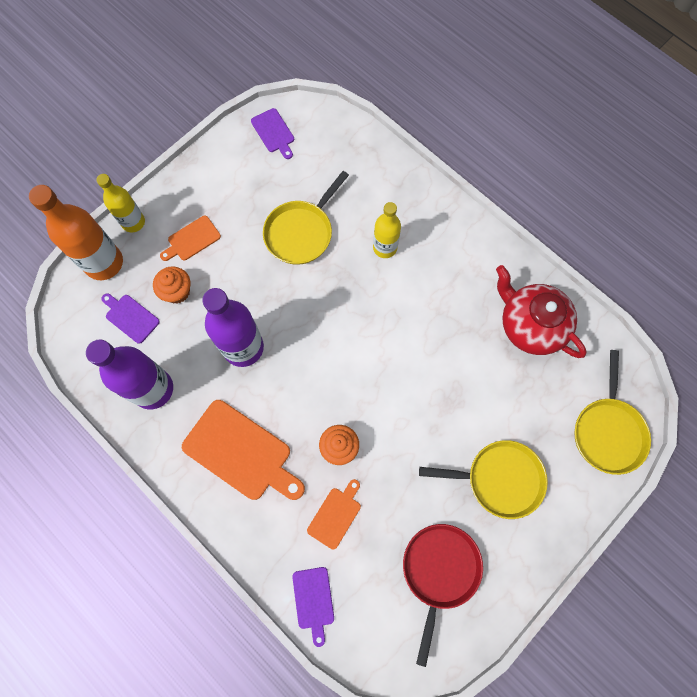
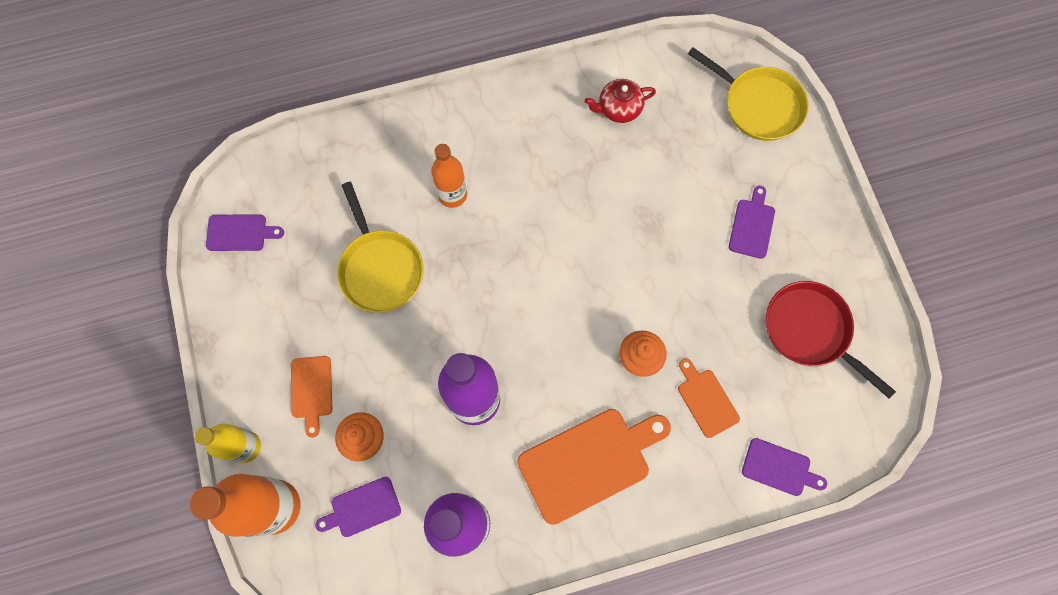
camera: 60 degrees left, 0 degrees up
(385, 248) = (452, 195): yellow bottle -> orange bottle
(499, 479) = (752, 225): yellow pan -> purple cutting board
(530, 325) = (618, 109): red teapot -> red teapot, size x0.57

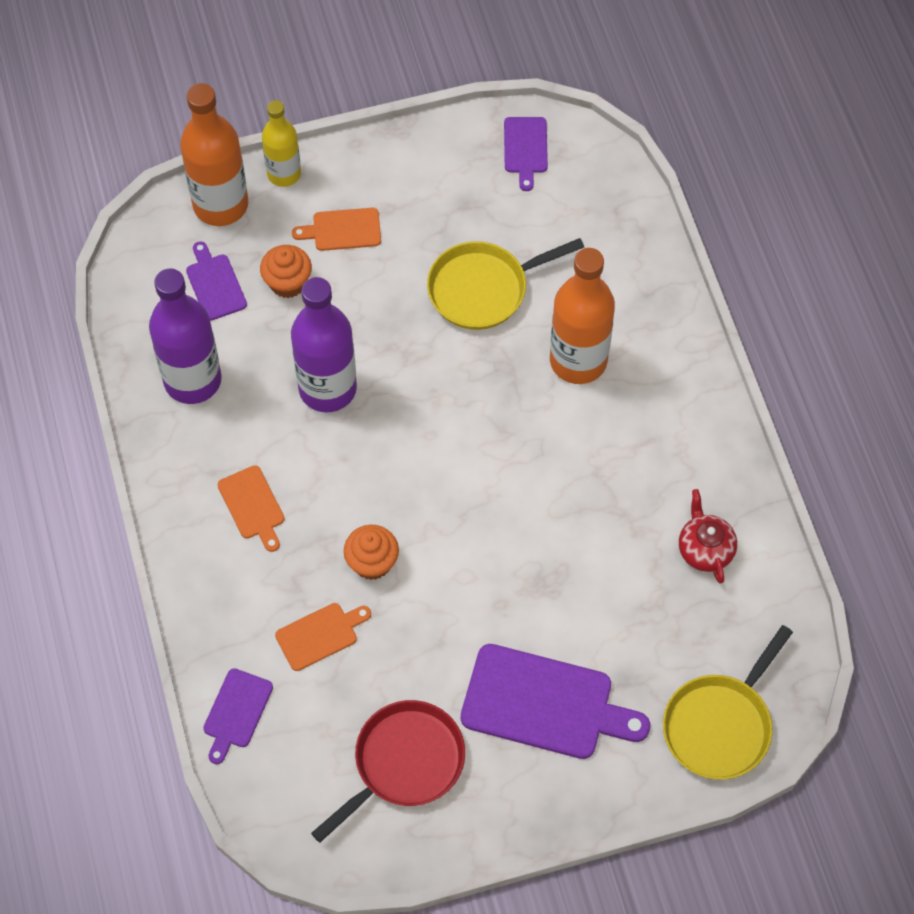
camera: 90 degrees right, 10 degrees down
(452, 195) = (578, 361): orange bottle -> orange bottle, size x1.62
(589, 462) = (252, 506): orange cutting board -> orange cutting board, size x0.53
(752, 225) = (544, 704): purple cutting board -> purple cutting board, size x1.89

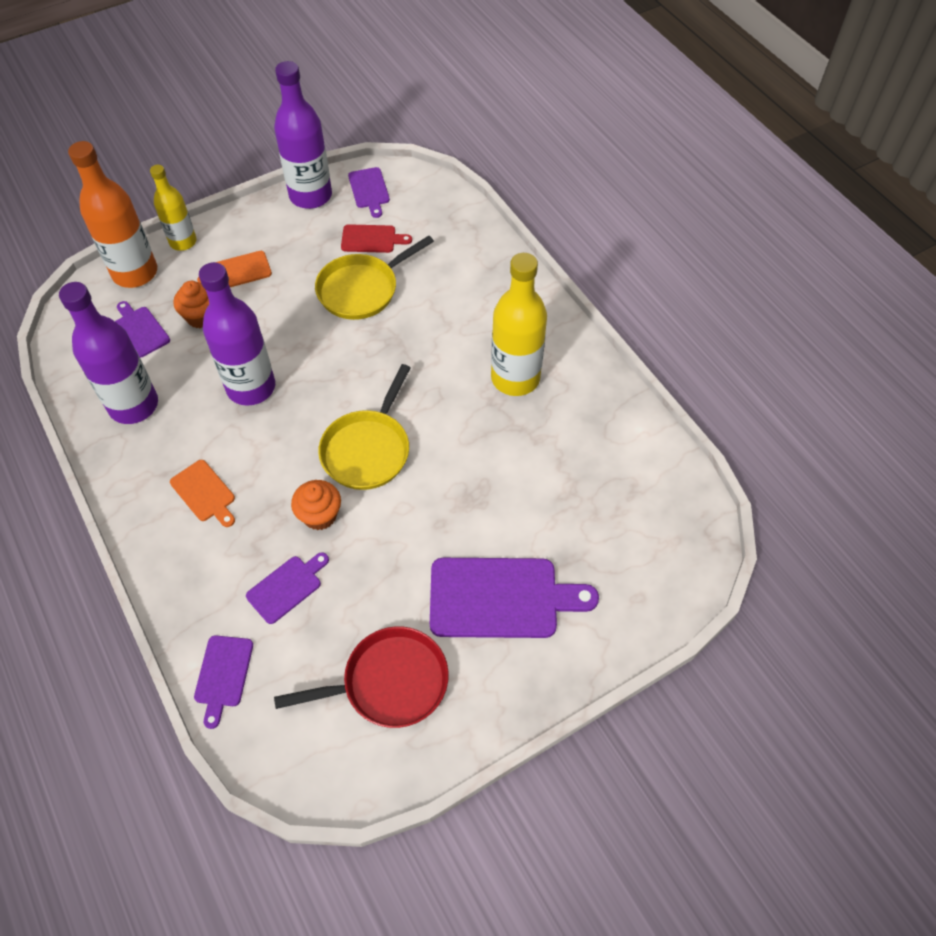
camera: 15 degrees left, 5 degrees down
(320, 635) = (287, 587): orange cutting board -> purple cutting board
(404, 763) = (389, 682): red pan -> red pan turned 45 degrees clockwise
(451, 141) = (310, 196): none -> purple bottle
(511, 221) = (371, 239): none -> red cutting board
(578, 361) = (451, 324): orange bottle -> none
(634, 449) = (515, 378): none -> yellow bottle
(705, 549) = (596, 441): red teapot -> none
(720, 725) = (656, 578): yellow pan -> yellow pan (368, 449)

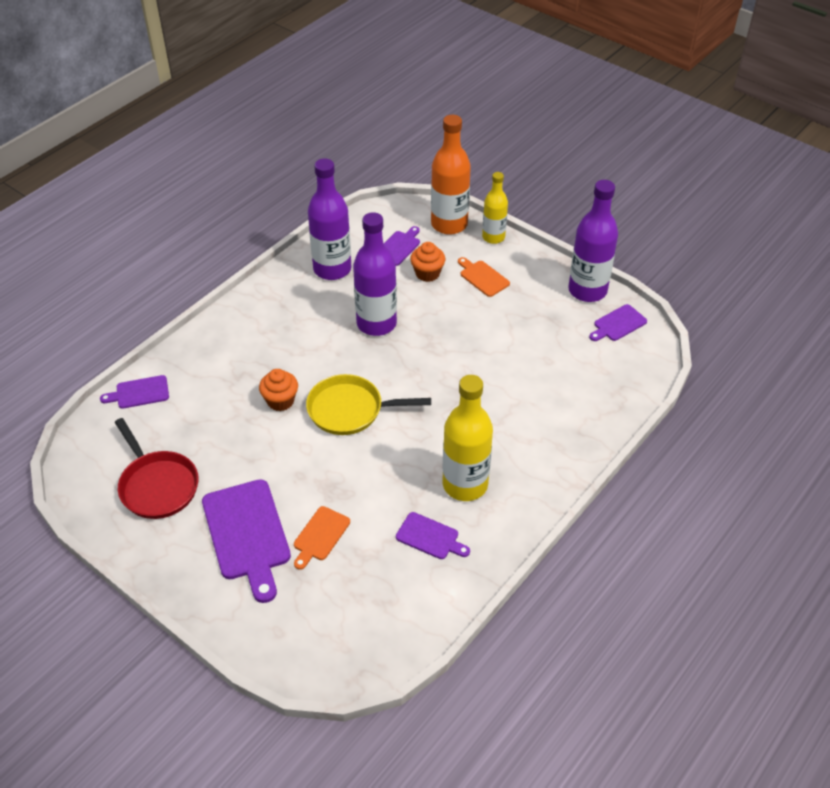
camera: 70 degrees right, 10 degrees down
(204, 493) = (275, 332): orange cutting board -> orange cutting board (320, 536)
(287, 587) = (215, 403): purple cutting board -> purple cutting board (430, 537)
(362, 289) = (505, 355): yellow pan -> none
(371, 239) = (563, 343): red cutting board -> none

